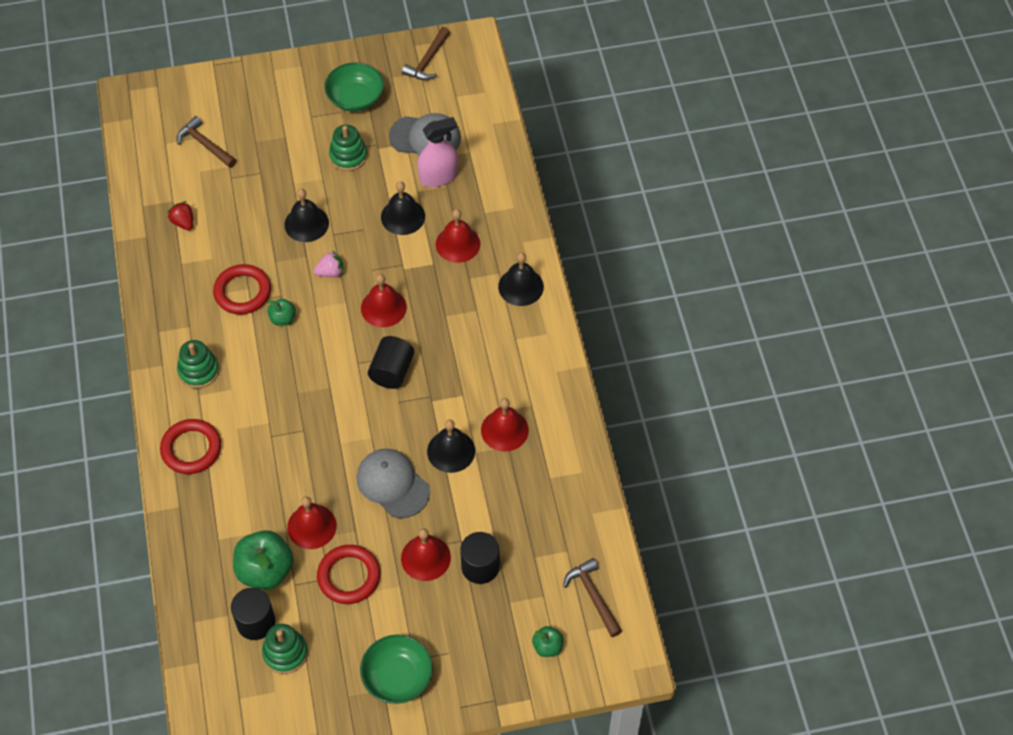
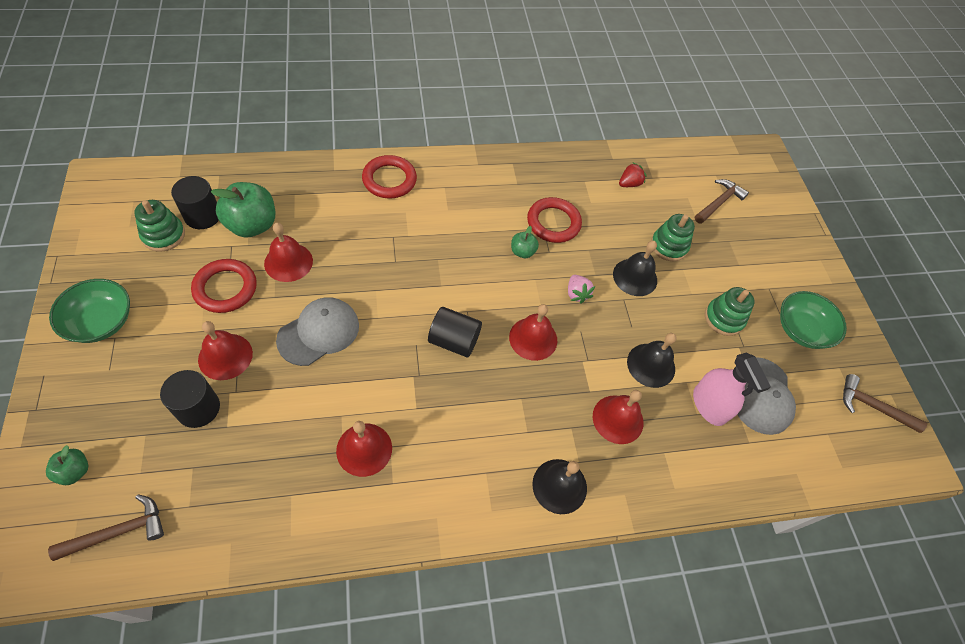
camera: 85 degrees right, 0 degrees up
(199, 371) = (469, 188): green stacking toy -> green stacking toy (668, 246)
(451, 451) = (347, 390): black bell -> none

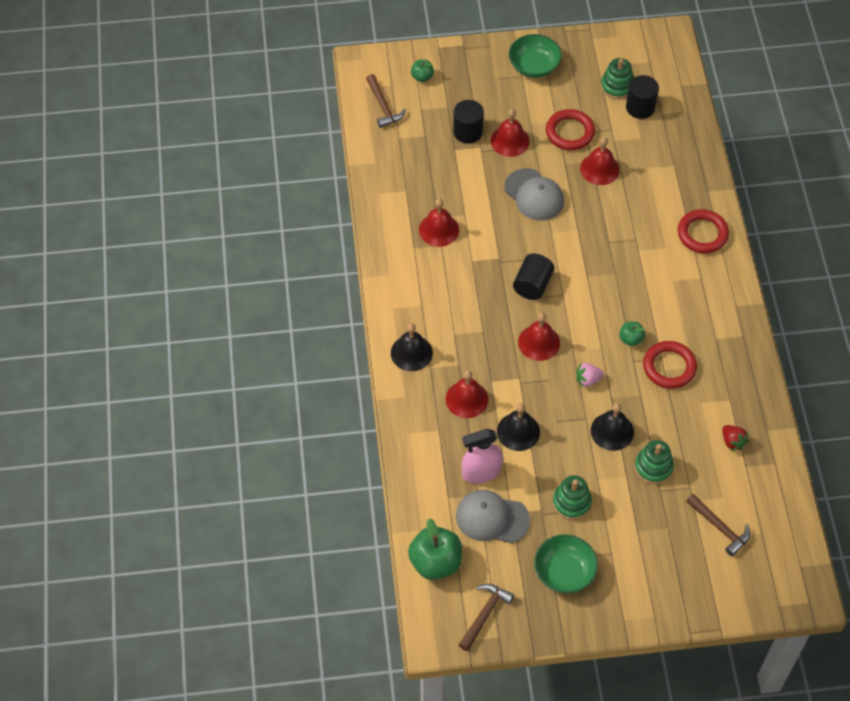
camera: 100 degrees right, 0 degrees up
(252, 225) = (635, 141): green apple -> green apple (435, 562)

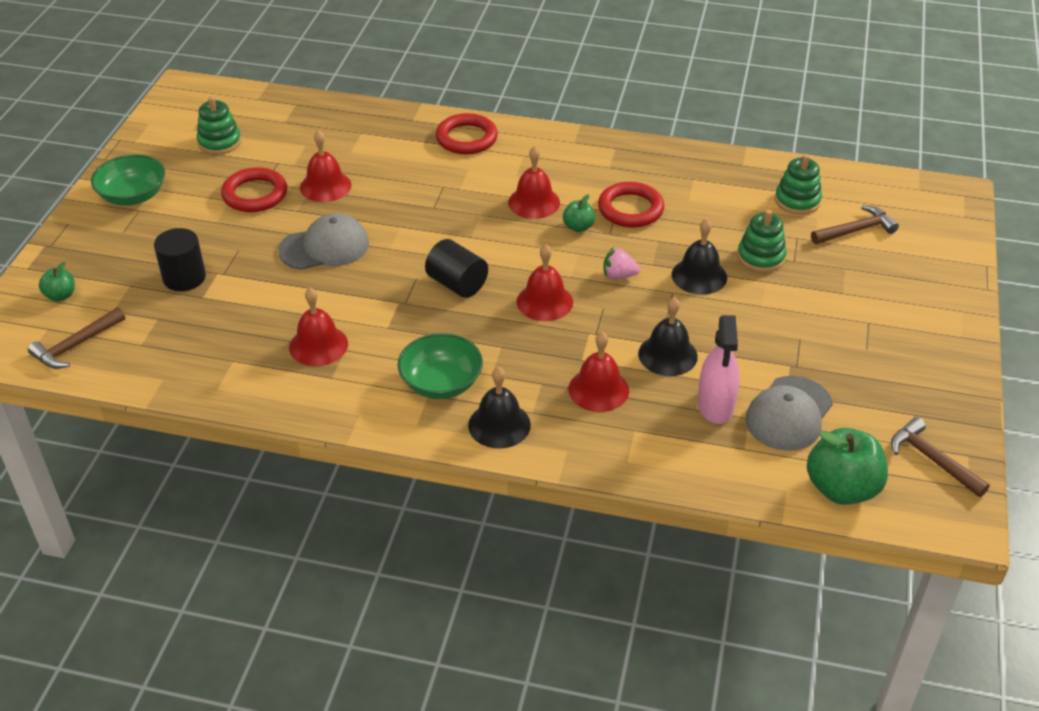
camera: 70 degrees left, 15 degrees down
(383, 106) = (76, 345): brown hammer -> brown hammer turned 135 degrees clockwise
(510, 141) = (228, 245): red bell -> red bell (534, 202)
(564, 572) = (885, 369): green bowl -> green bowl (441, 383)
(571, 502) = (787, 336): green stacking toy -> green stacking toy (797, 201)
(588, 380) = (618, 275): pink strawberry -> pink strawberry turned 90 degrees clockwise
(640, 107) = (263, 134): black cylinder -> none
(732, 442) = (748, 191): red strawberry -> none

